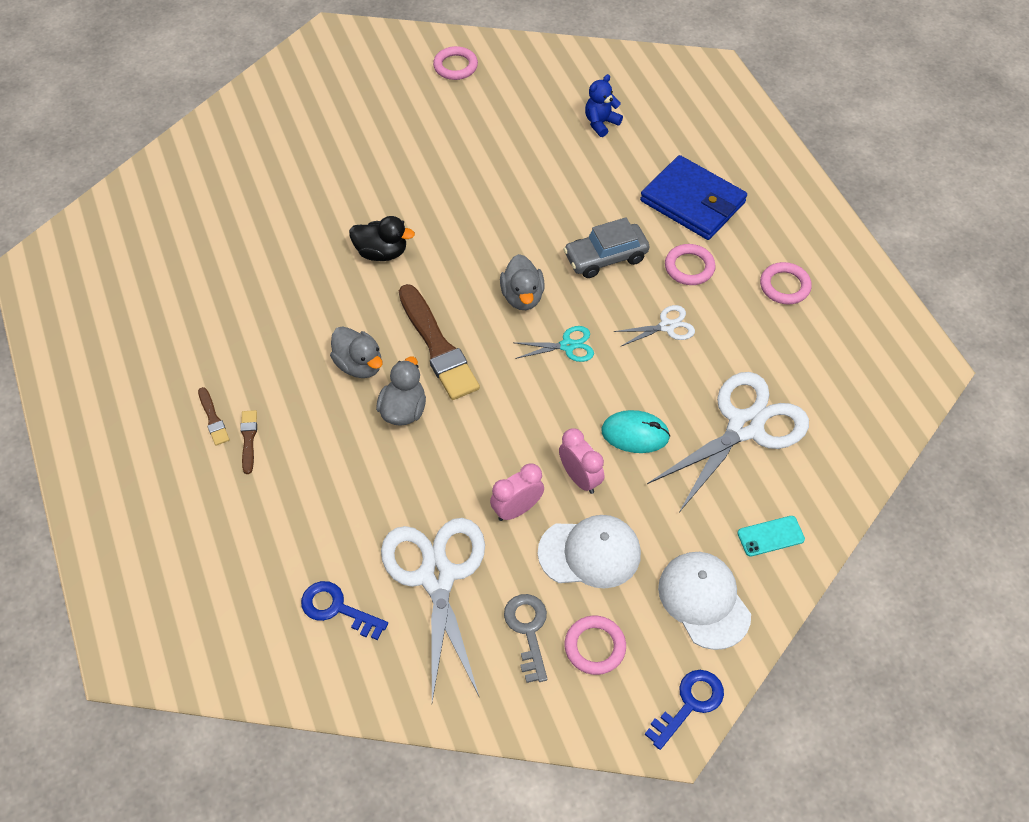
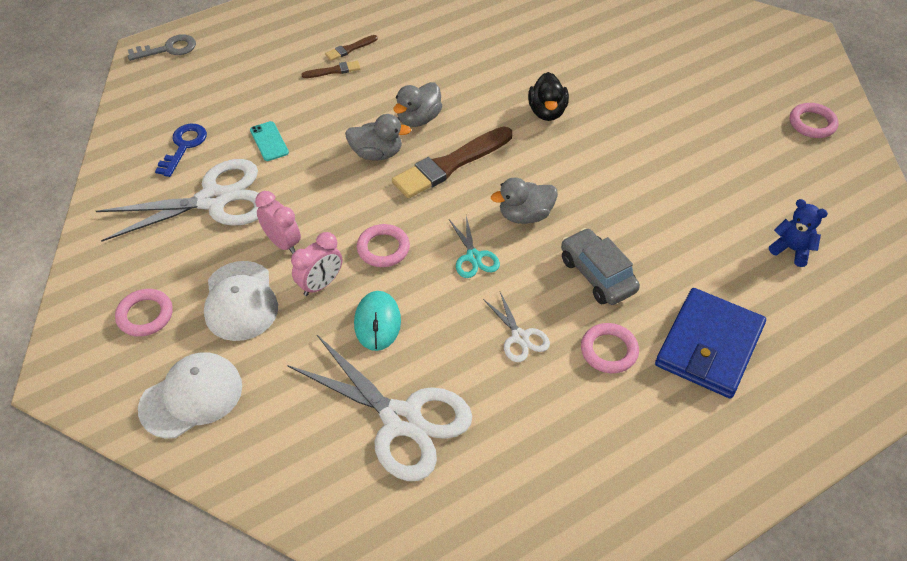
camera: 80 degrees right, 5 degrees down
(528, 630) = (162, 266): grey key -> grey key (168, 49)
(689, 704) = (85, 393): blue key -> none
(770, 536) = (267, 452): turquoise phone -> turquoise phone (269, 141)
(784, 286) = (612, 449): pink ring -> pink ring (383, 248)

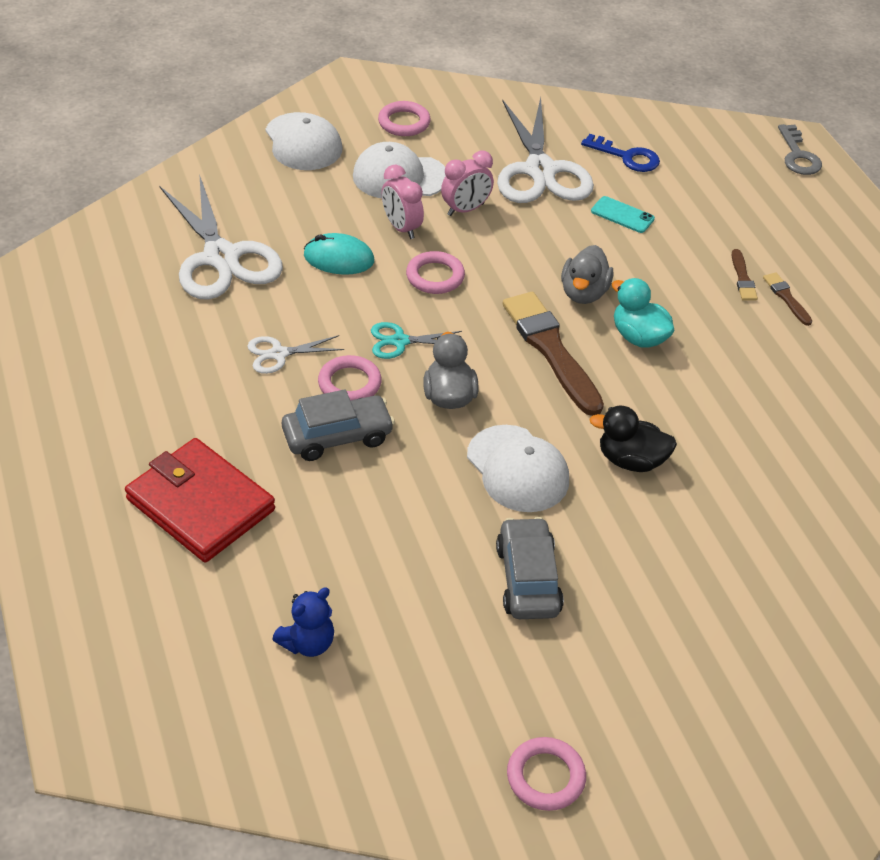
camera: 100 degrees right, 5 degrees down
(269, 141) = (622, 215): turquoise phone -> turquoise phone turned 45 degrees clockwise
(401, 419) = (221, 257): white scissors -> white scissors turned 75 degrees counterclockwise
(418, 119) = (638, 337): grey duck -> turquoise duck
(582, 166) = (517, 469): none -> white cap
(609, 351) = (232, 418): pink ring -> pink ring (349, 383)
(676, 149) = (528, 579): none -> grey car
(709, 346) = (200, 504): blue wallet -> red wallet

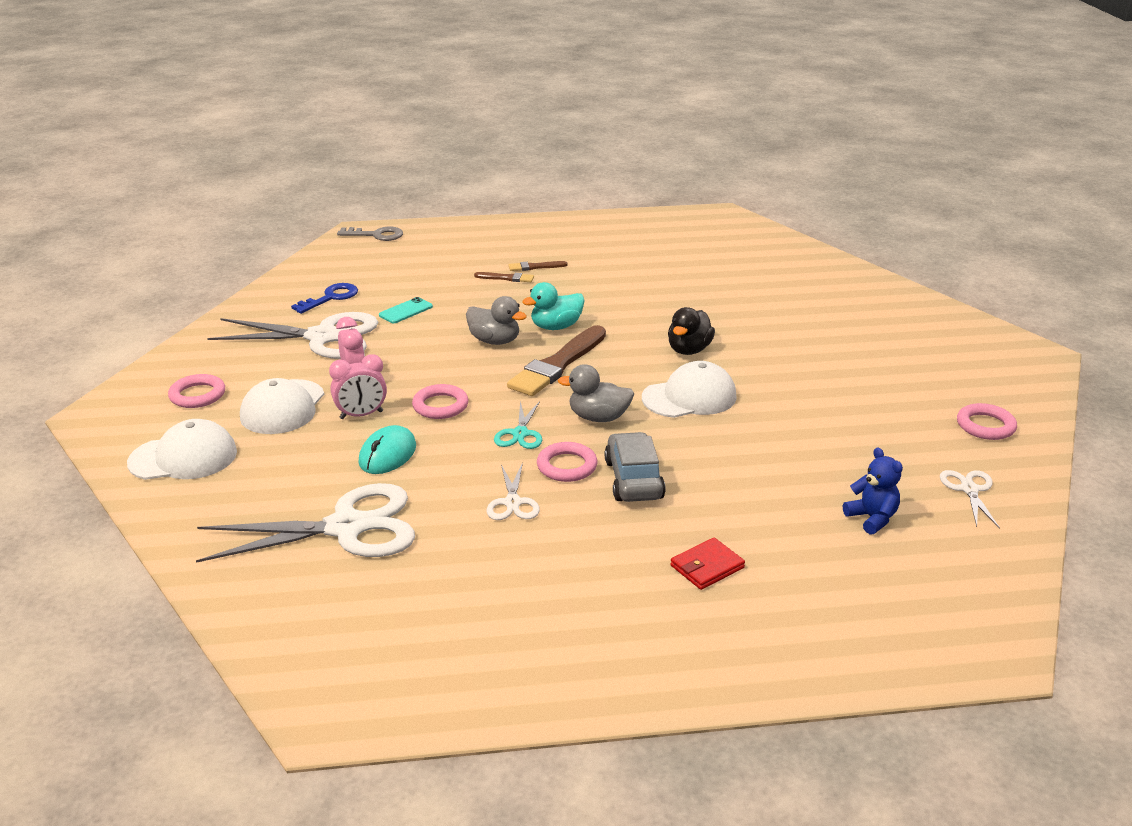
camera: 75 degrees left, 15 degrees down
(200, 504) = (707, 567): red wallet -> red wallet, size x0.50
(387, 744) = (969, 489): none -> white scissors
(528, 579) = (805, 408): grey car -> none
(551, 350) = (558, 364): brown brush -> brown brush turned 45 degrees counterclockwise

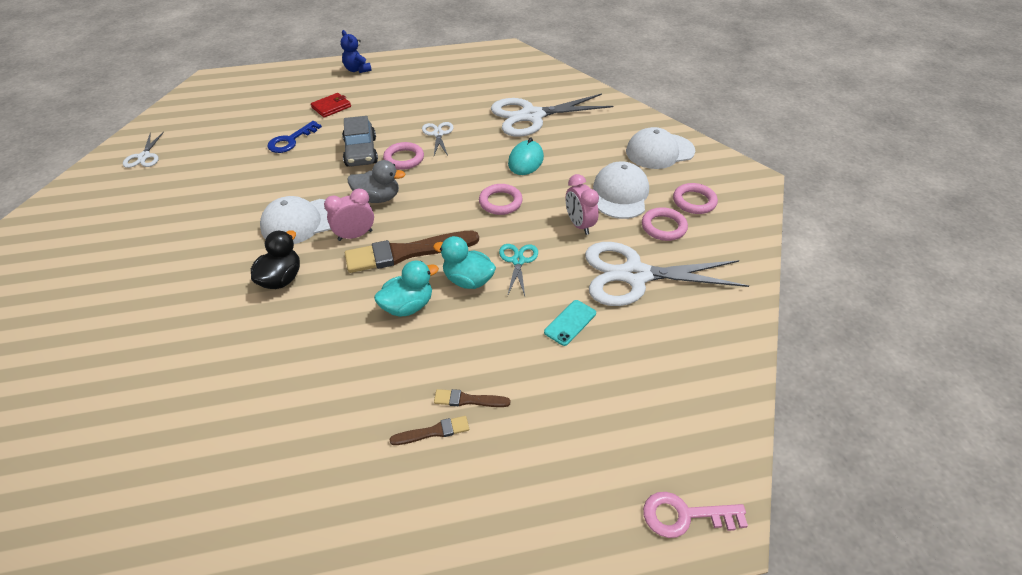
camera: 175 degrees right, 15 degrees up
(331, 298) = (663, 342): blue key -> blue key (291, 140)
(361, 415) = (557, 190): pink clock -> pink clock (355, 235)
(376, 235) = (684, 515): grey key -> pink key
(495, 341) = (468, 280): grey duck -> turquoise duck
(520, 434) = (436, 181): turquoise scissors -> turquoise scissors (518, 261)
(558, 364) = (407, 252): brown brush -> brown brush turned 135 degrees counterclockwise
(872, 518) = (222, 136): blue teddy bear -> blue teddy bear (357, 70)
(985, 426) = (81, 207): pink ring -> pink ring (663, 227)

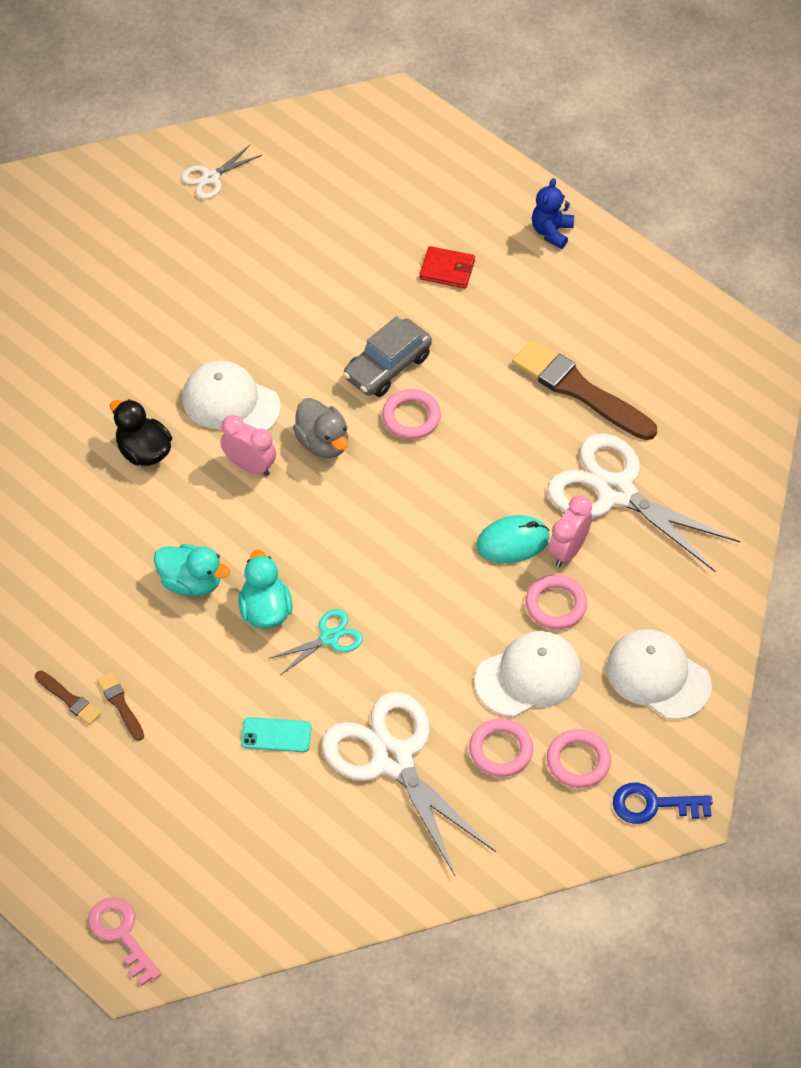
camera: 55 degrees right, 10 degrees up
(281, 279) = (143, 451): black duck -> black duck turned 120 degrees counterclockwise
(291, 140) = (350, 283): blue key -> blue key (653, 805)
(407, 252) = (262, 530): brown brush -> brown brush (580, 390)
(438, 134) = (488, 417): white scissors -> none
(500, 202) = (412, 563): pink ring -> pink ring (556, 605)
(579, 225) = (435, 663): pink clock -> pink clock (568, 551)

